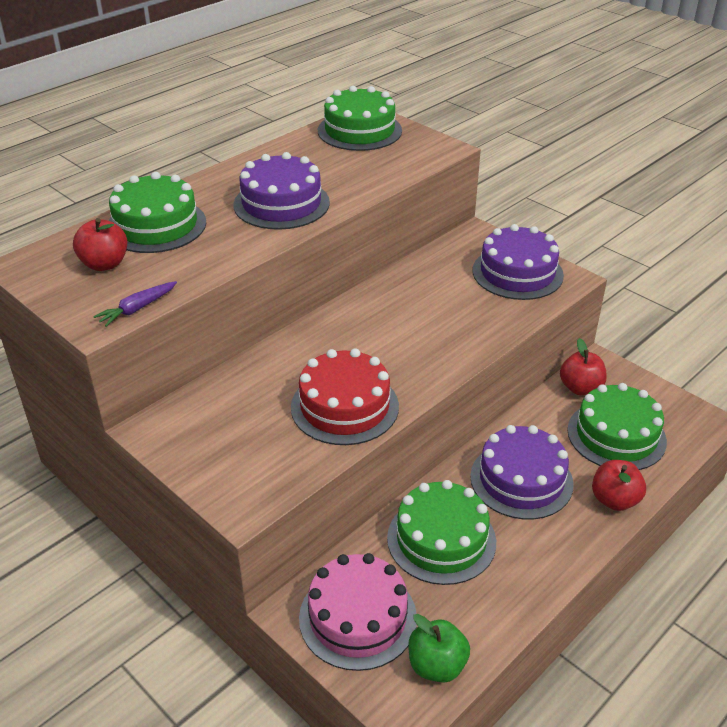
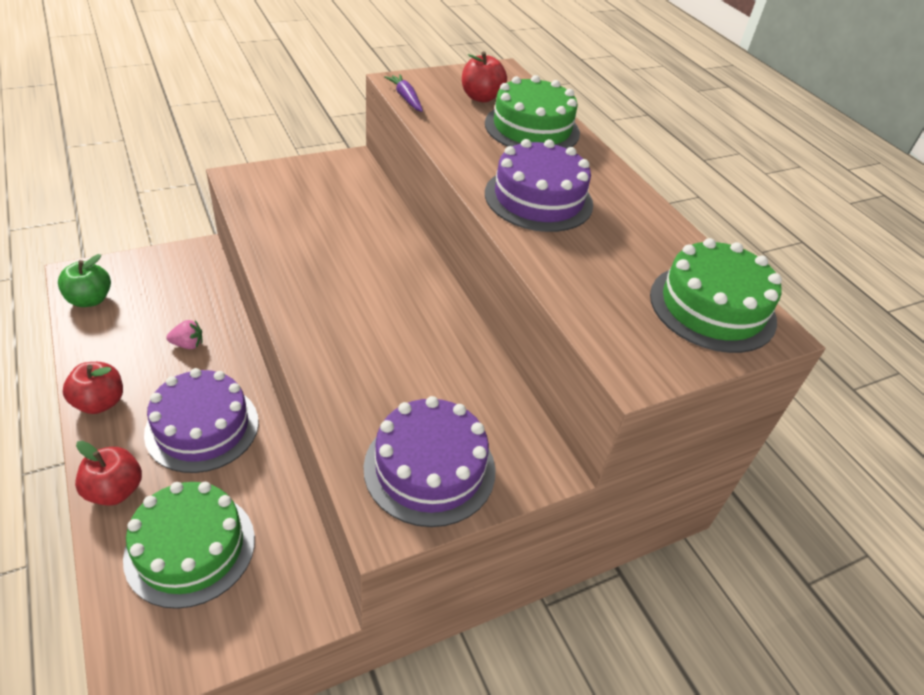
camera: 105 degrees right, 5 degrees up
(344, 406) = (299, 250): red cake -> none
(358, 617) = (165, 277): pink cake -> none
(441, 539) = (188, 344): green cake -> pink strawberry
(580, 388) = (286, 556): red apple -> red apple (100, 402)

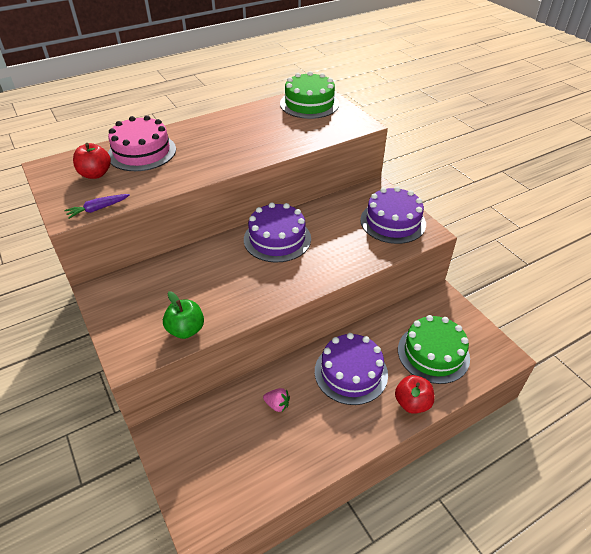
camera: 90 degrees left, 0 degrees up
(90, 299) = (235, 499): green apple -> green apple (186, 330)
(100, 402) = (347, 441): red apple -> none
(188, 344) = (277, 405): pink strawberry -> pink strawberry turned 120 degrees clockwise
(532, 128) = (142, 152): green cake -> pink cake
(538, 198) = (230, 149): purple cake -> purple cake (277, 239)

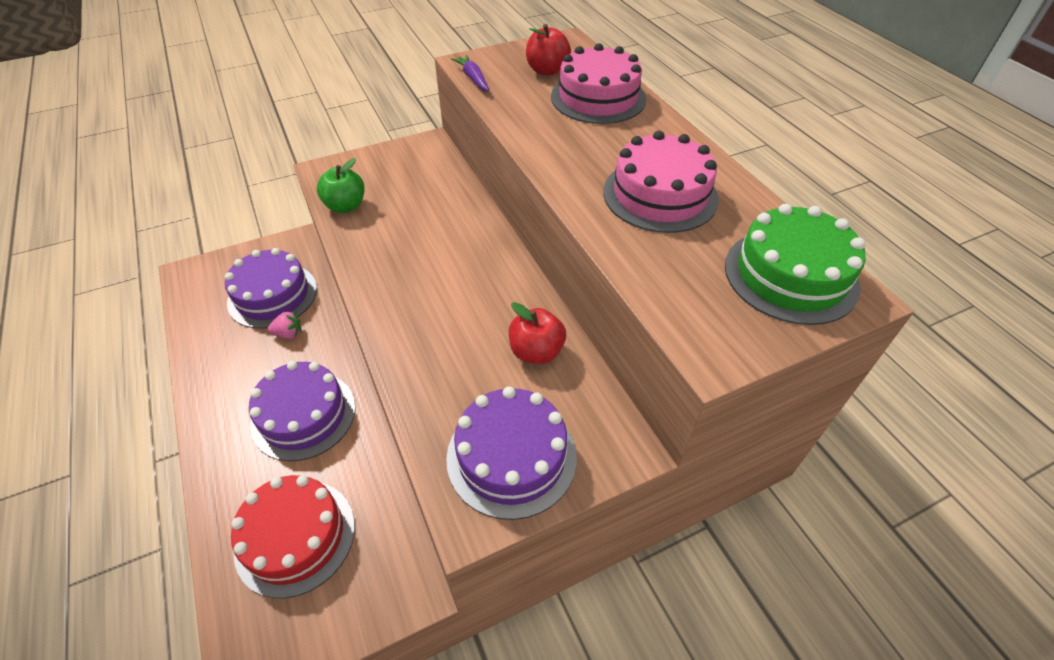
camera: 95 degrees right, 5 degrees up
(252, 132) = (660, 195): none -> pink cake
(277, 239) = (489, 288): purple cake -> purple cake (272, 295)
(277, 405) = (289, 334): pink strawberry -> pink strawberry turned 120 degrees counterclockwise
(412, 403) = (225, 483): red apple -> red apple (536, 351)
(433, 353) = (295, 536): green cake -> red cake

